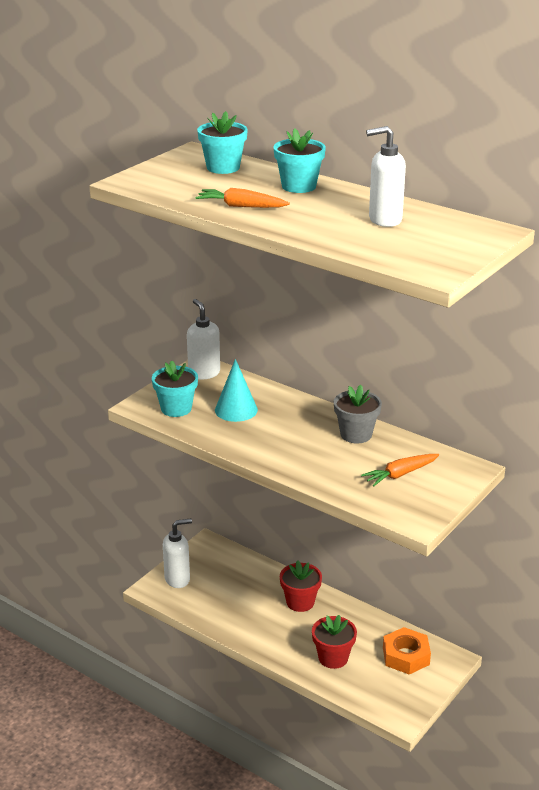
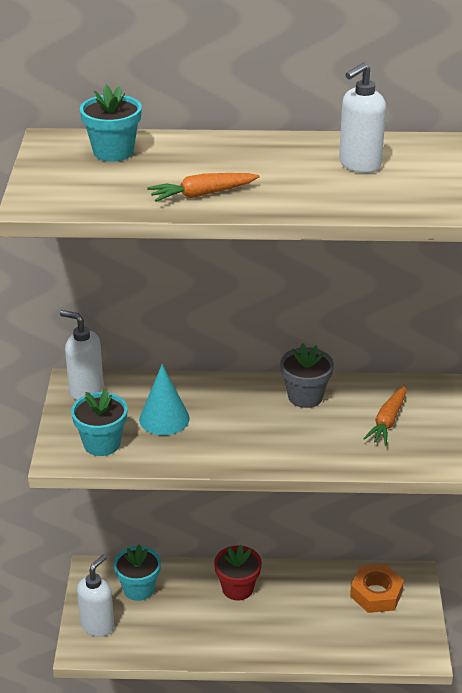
camera: 35 degrees left, 5 degrees up
(299, 186) = (223, 151): turquoise flower pot -> turquoise flower pot (138, 589)
(333, 658) = (317, 629): red flower pot -> none

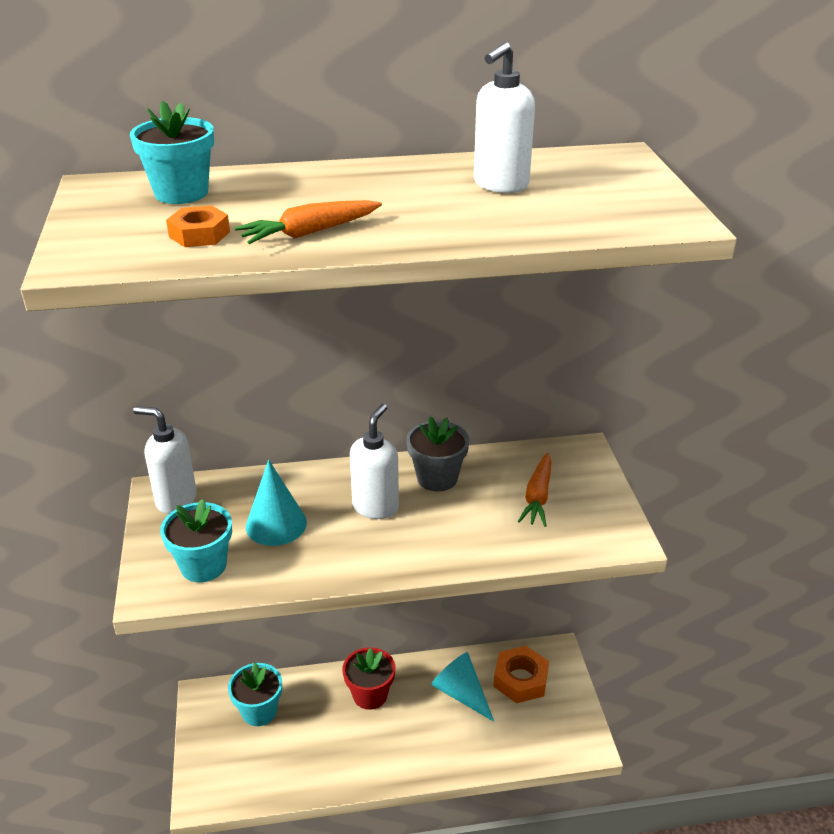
camera: 10 degrees left, 0 degrees up
(97, 625) = (217, 764): white soap dispenser -> white soap dispenser (376, 507)
(122, 189) = (199, 234): none -> orange nut
(319, 598) = (461, 693): none -> turquoise cone

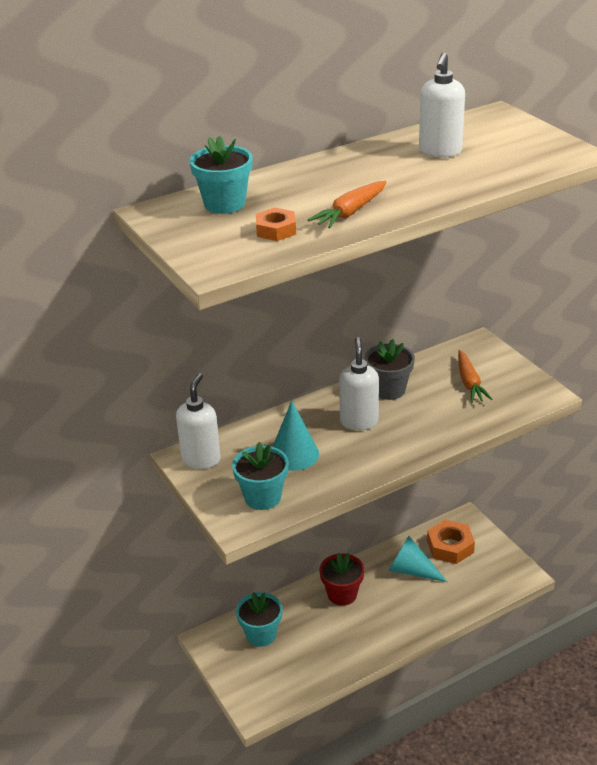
camera: 20 degrees left, 0 degrees up
(175, 500) = (201, 459): white soap dispenser -> white soap dispenser turned 105 degrees clockwise

